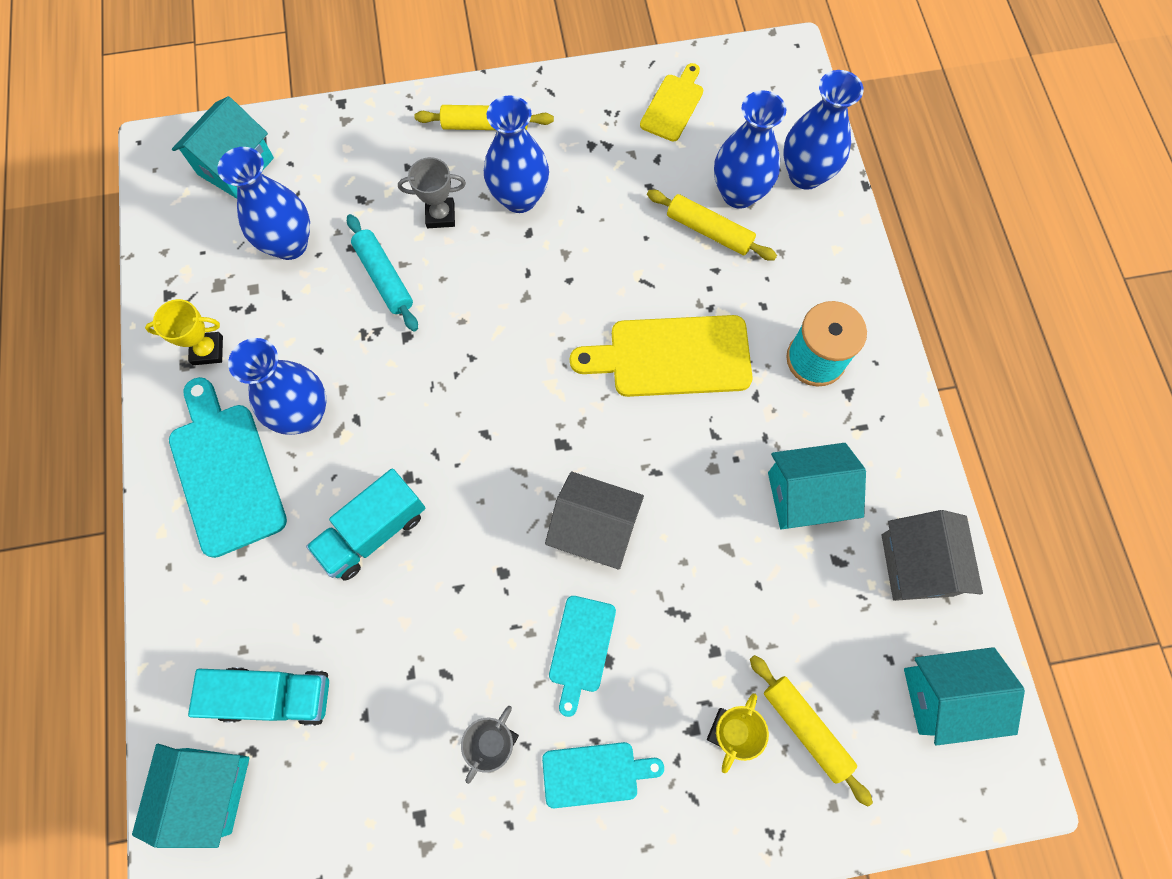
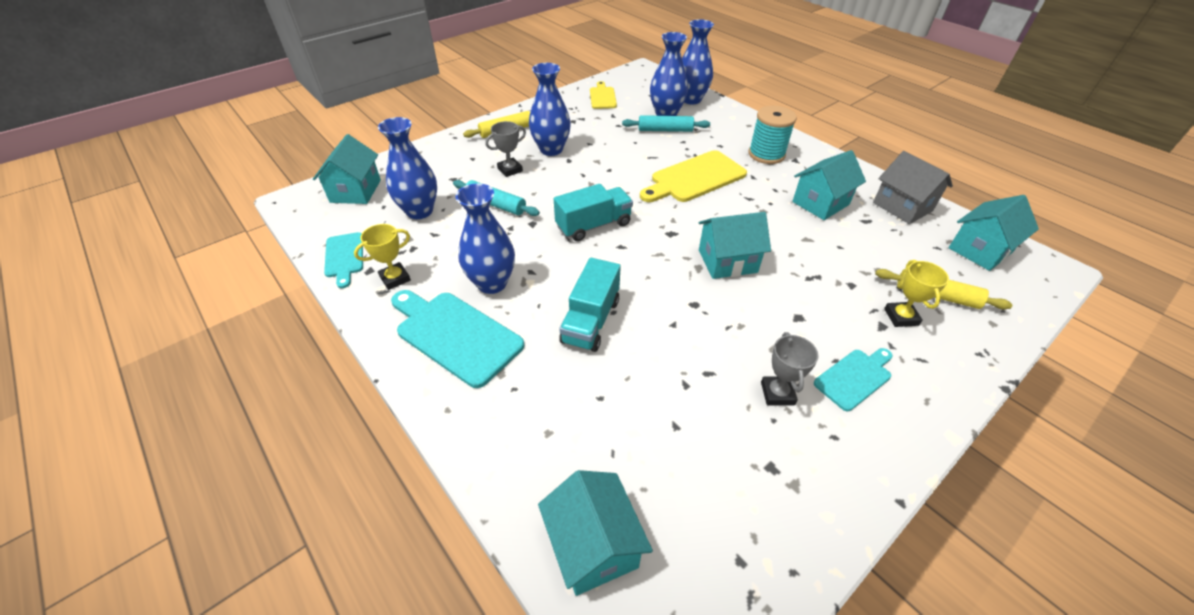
camera: 30 degrees left, 25 degrees down
(274, 696) = (597, 449): turquoise truck -> turquoise truck (593, 225)
(581, 648) = (778, 318): turquoise cutting board -> turquoise cutting board (344, 257)
(594, 529) = (727, 261): grey house -> turquoise house
(709, 231) = (665, 130): yellow rolling pin -> turquoise rolling pin

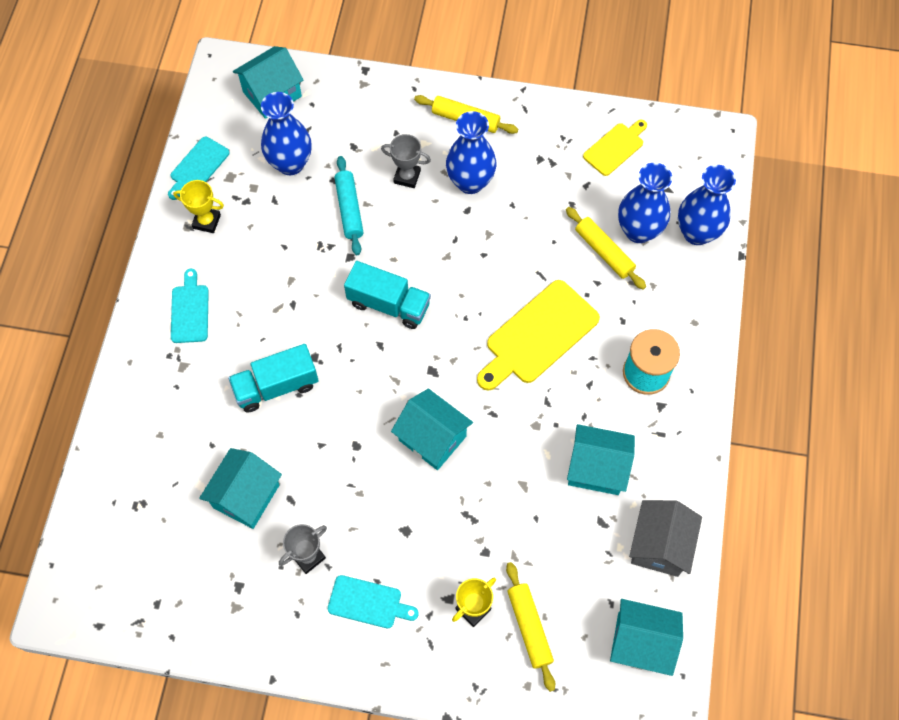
camera: 50 degrees right, 20 degrees up
(455, 335) = (190, 310): turquoise cutting board -> turquoise cutting board, size x0.58
(492, 283) = (257, 289): blue vase -> none
(593, 546) = (106, 518): turquoise house -> turquoise house (246, 496)
(665, 130) = (604, 252): turquoise rolling pin -> yellow rolling pin
(695, 178) = (538, 335): yellow cutting board -> yellow cutting board turned 60 degrees counterclockwise

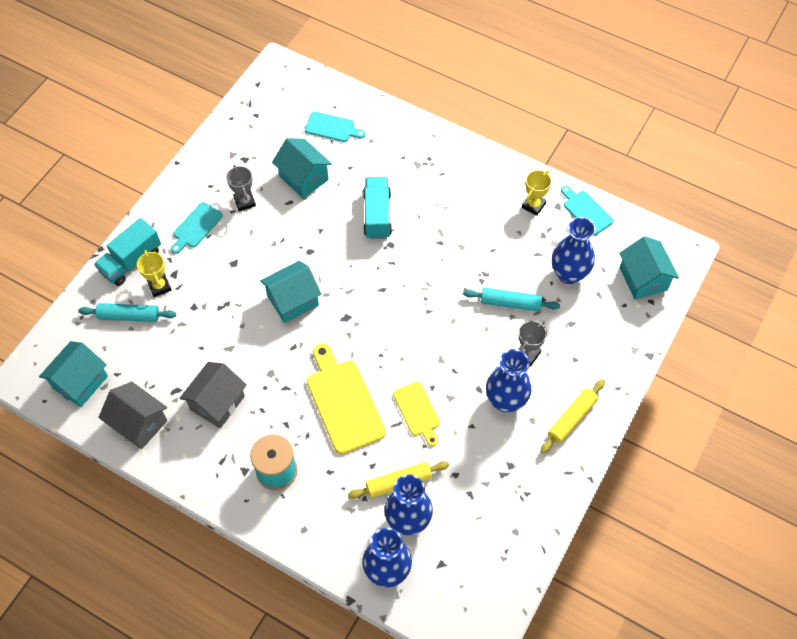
camera: 110 degrees right, 5 degrees down
(190, 310) = (460, 178): turquoise cutting board -> turquoise cutting board (332, 128)
(389, 304) = (414, 305): turquoise truck -> turquoise truck (131, 261)
(529, 627) = (129, 316): yellow rolling pin -> turquoise rolling pin
(596, 468) = (217, 403): turquoise house -> grey house
(615, 148) = (500, 535): yellow cutting board -> yellow cutting board (417, 411)

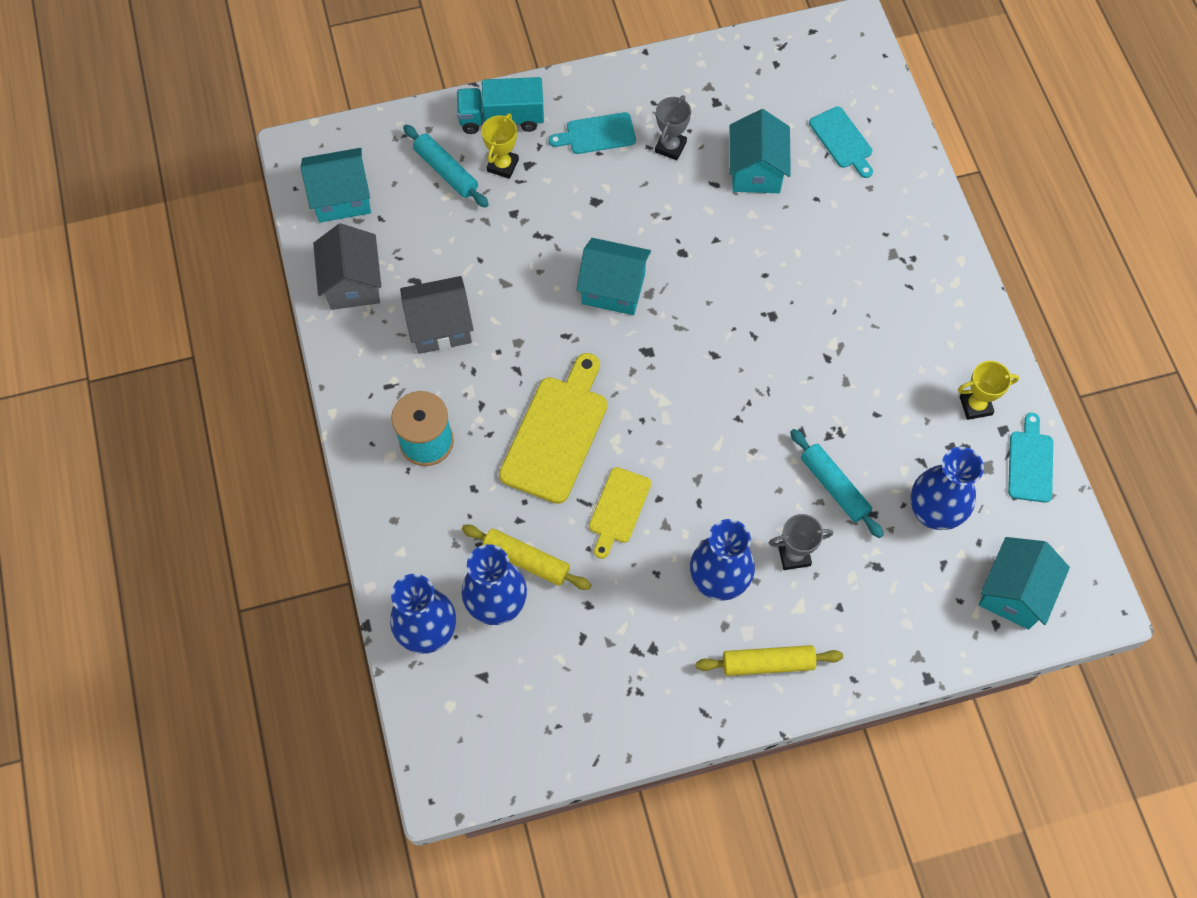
camera: 45 degrees right, 5 degrees up
(377, 215) = (791, 273): turquoise truck -> none

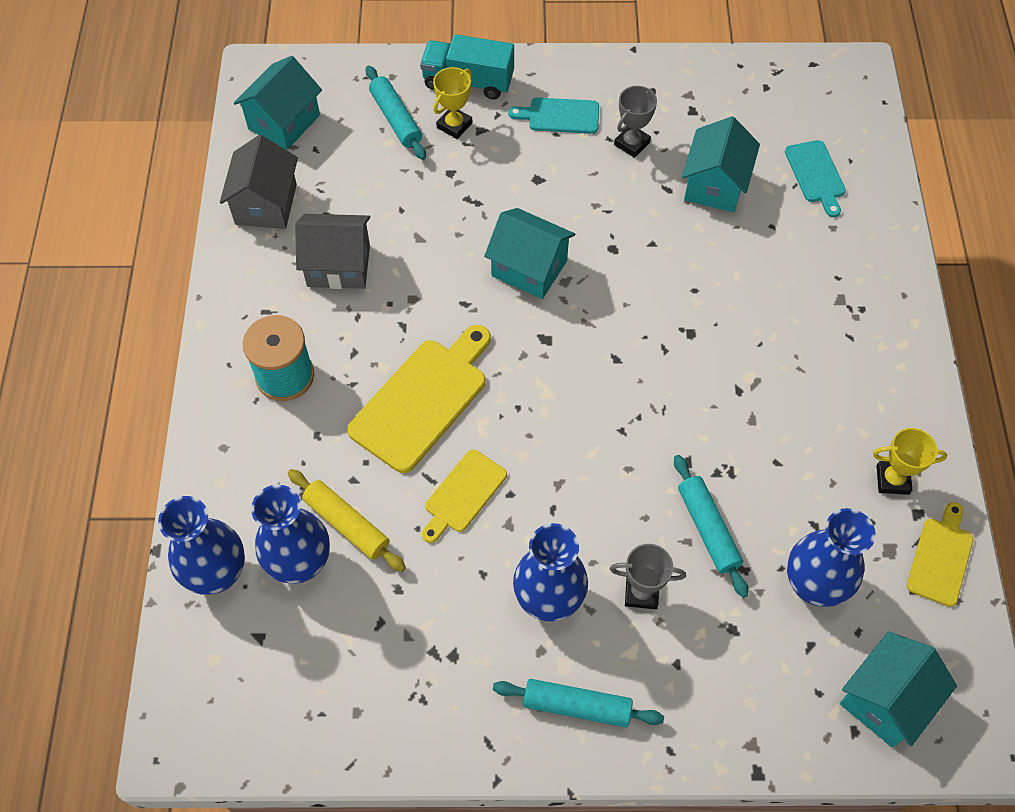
camera: 15 degrees right, 5 degrees down
(341, 198) = (284, 122): turquoise house -> turquoise house turned 60 degrees counterclockwise
(768, 663) = (577, 706): yellow rolling pin -> turquoise rolling pin
(1030, 463) = (941, 558): turquoise cutting board -> yellow cutting board

